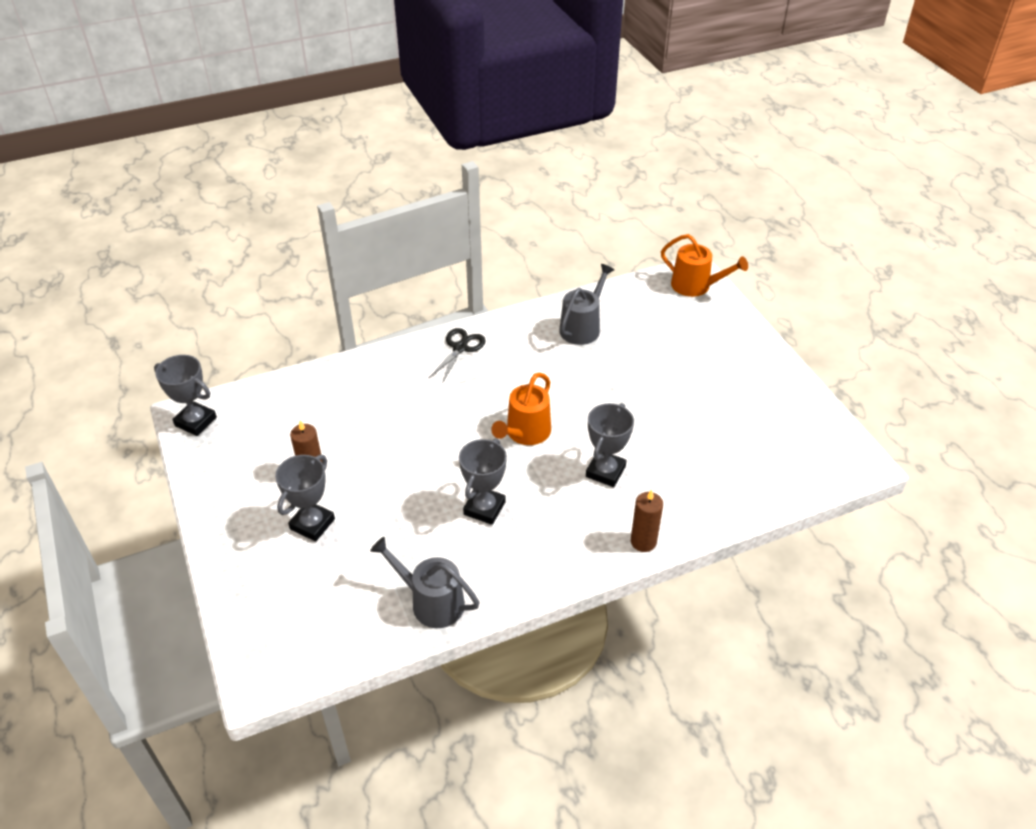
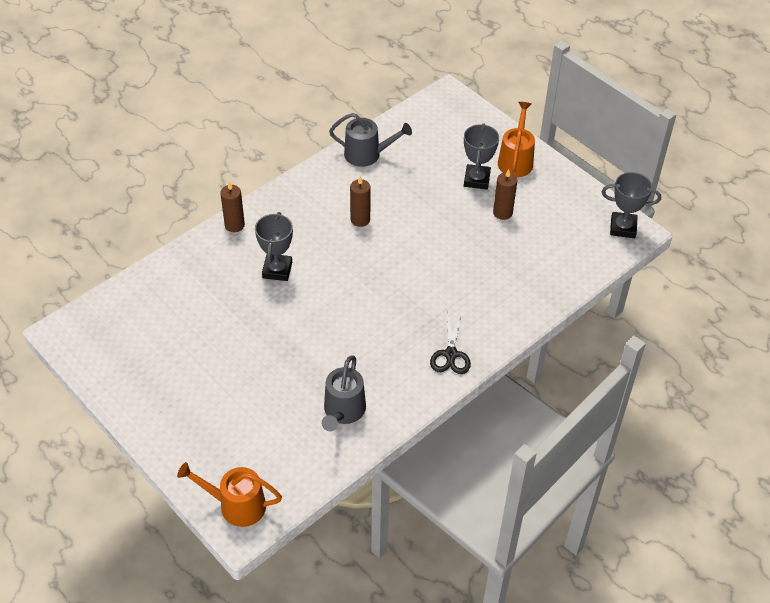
camera: 160 degrees right, 5 degrees up
(484, 508) = (360, 219): grey trophy -> brown candle
(525, 433) = (354, 286): orange watering can -> orange watering can (516, 160)

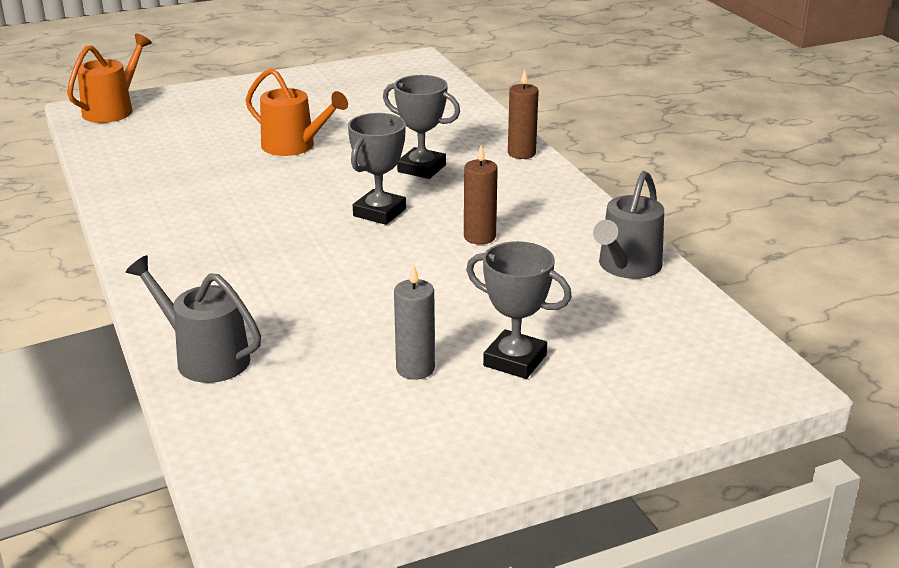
camera: 110 degrees right, 20 degrees down
(343, 411) = (162, 175): grey watering can -> grey watering can (205, 358)
(451, 354) = (169, 258): black scissors -> none
(502, 212) = (415, 369): brown candle -> grey candle
(516, 160) = (547, 419): orange watering can -> orange watering can (294, 146)
(623, 228) = (279, 511): grey trophy -> grey trophy (379, 212)

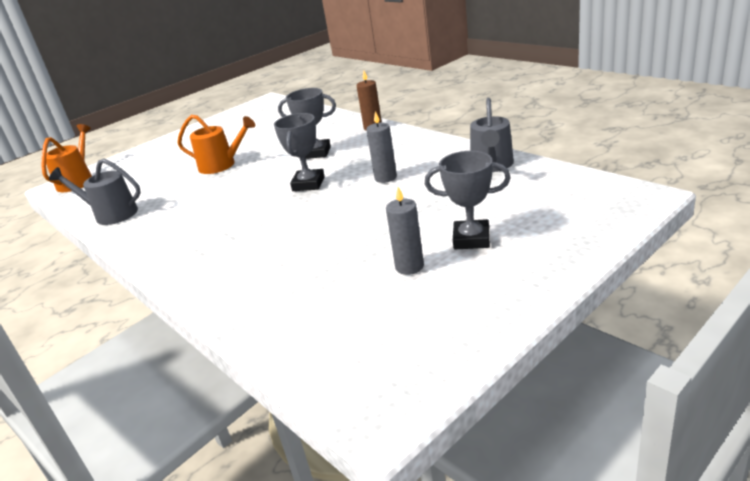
camera: 15 degrees left, 0 degrees up
(205, 358) = (252, 311): grey watering can -> grey watering can (111, 214)
(479, 237) = (385, 178): brown candle -> grey candle

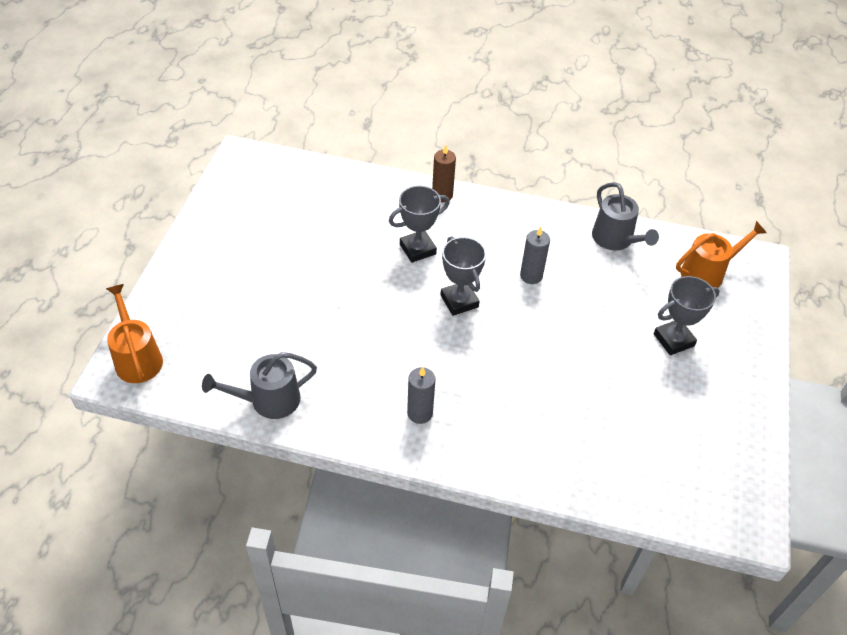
camera: 40 degrees left, 20 degrees up
(221, 165) = (319, 290): orange watering can -> orange watering can (707, 273)
(409, 266) = (652, 384): grey candle -> grey candle (420, 413)

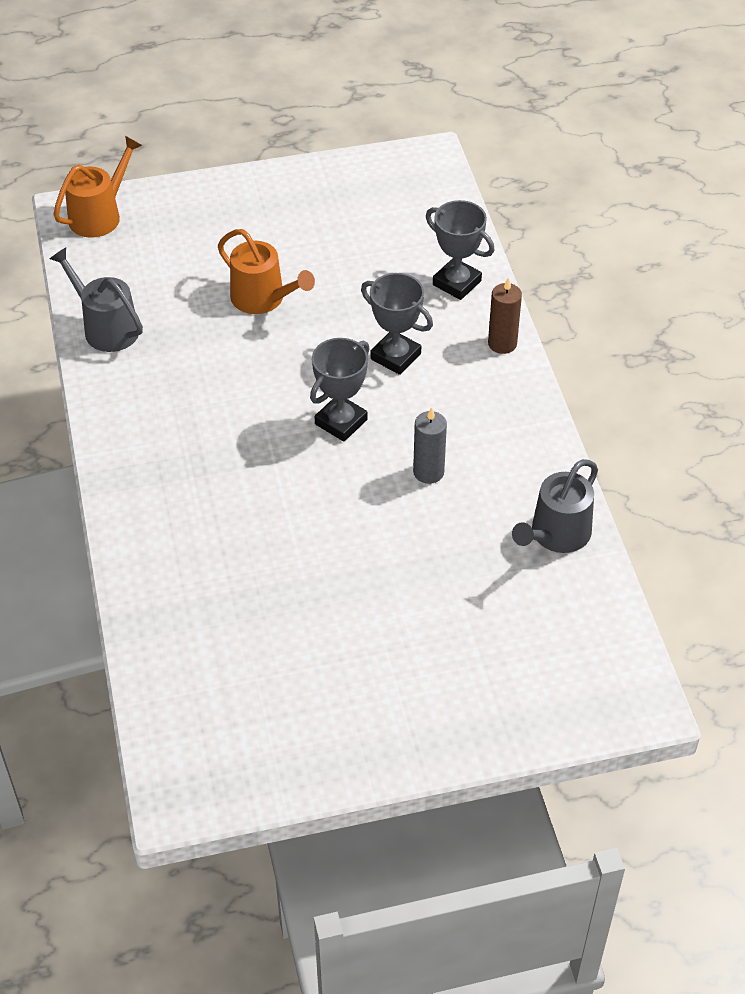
camera: 65 degrees right, 0 degrees up
(420, 413) = (160, 448): grey candle -> none
(673, 340) = (420, 645): grey trophy -> grey trophy (457, 283)
(707, 273) = (567, 650): orange watering can -> orange watering can (263, 298)

